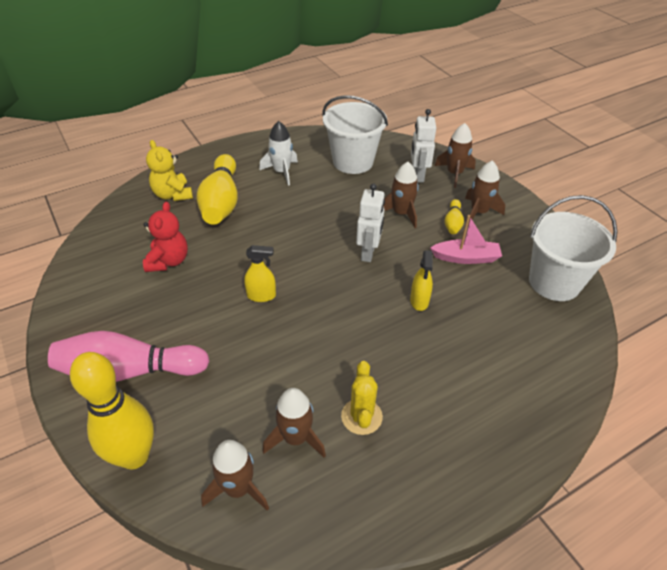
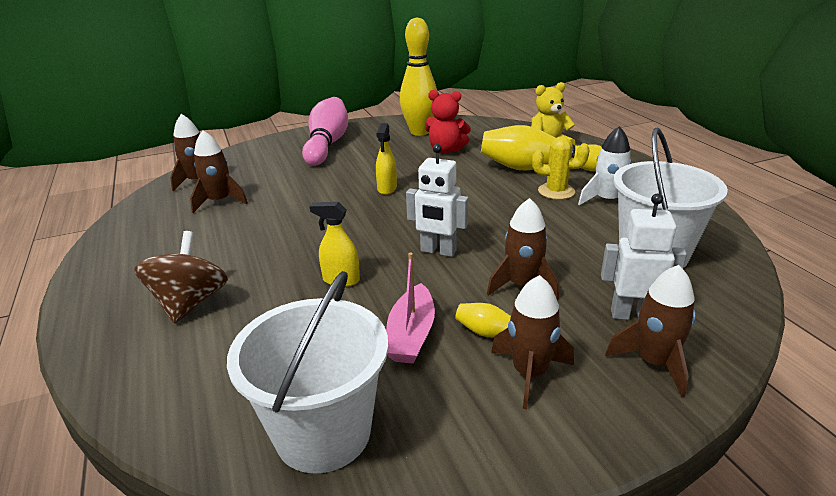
camera: 100 degrees right, 15 degrees down
(134, 456) = (253, 150): yellow bowling pin -> yellow bowling pin (419, 132)
(361, 416) = (214, 231): yellow cactus -> yellow cactus (556, 191)
(476, 389) = (190, 303): none -> brown spinning top

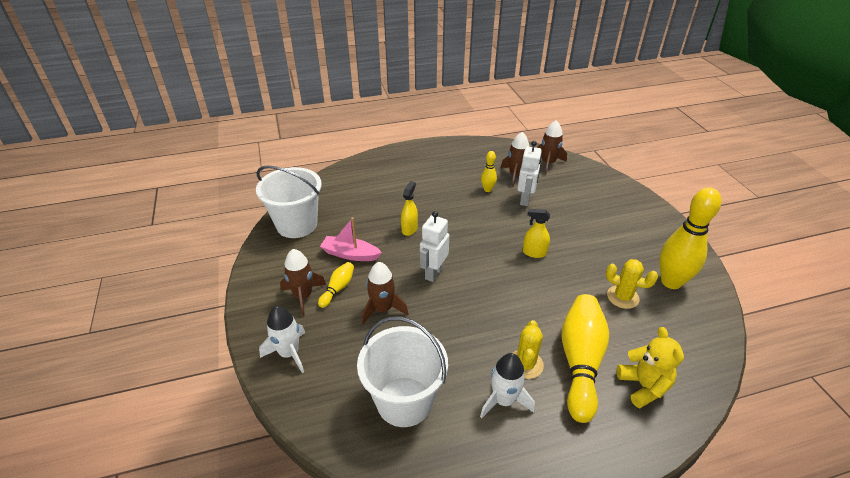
camera: 95 degrees right, 10 degrees up
(190, 303) = (402, 179): brown spinning top -> none
(248, 220) = (487, 189): none -> yellow bowling pin
(327, 144) = (626, 220): pink bowling pin -> none
(446, 150) = (622, 297): red teddy bear -> yellow cactus
(632, 315) = (334, 358): white robot -> white robot (525, 199)
(653, 363) = (289, 353): brown rocket -> white rocket

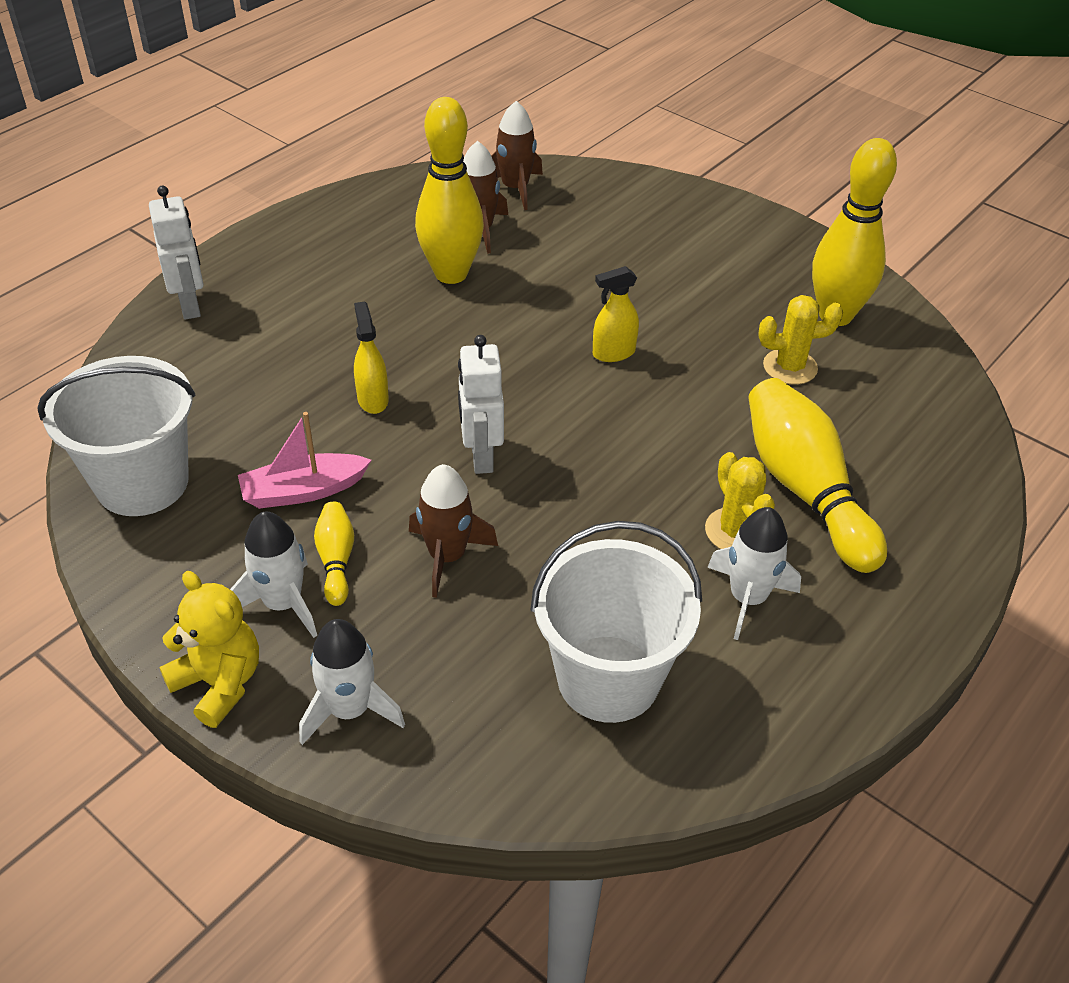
camera: 35 degrees left, 5 degrees up
(303, 296) = (282, 603): brown rocket -> white rocket
(487, 189) = (451, 274): yellow bowling pin -> yellow bowling pin, size x2.11
(525, 199) = (528, 268): white robot -> white robot (190, 306)
(643, 386) = (906, 482): yellow teddy bear -> yellow teddy bear (219, 683)

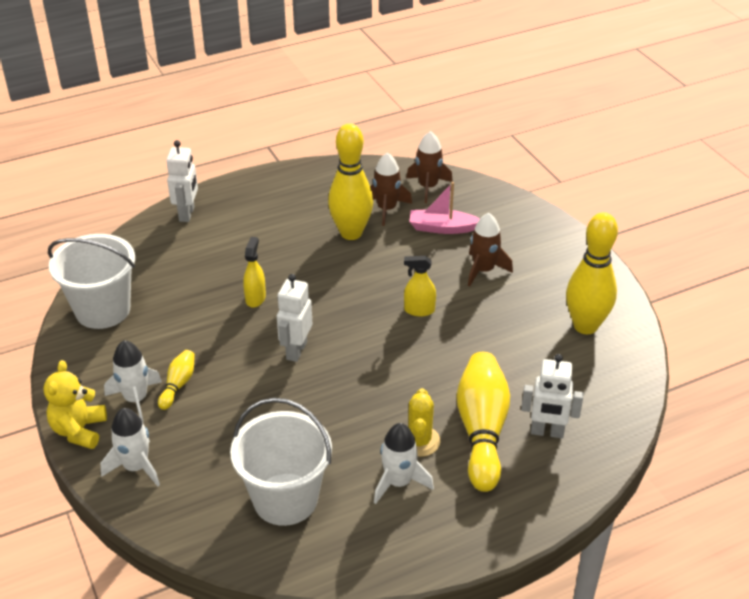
camera: 25 degrees right, 5 degrees down
(219, 683) = (79, 430): yellow teddy bear -> yellow teddy bear turned 150 degrees counterclockwise
(303, 491) = (184, 340): pink boat -> pink boat (442, 228)
(447, 556) = (240, 402): brown rocket -> brown rocket (484, 270)
(790, 367) = (528, 351): yellow cactus -> none
(886, 466) = (547, 432): none -> white robot

